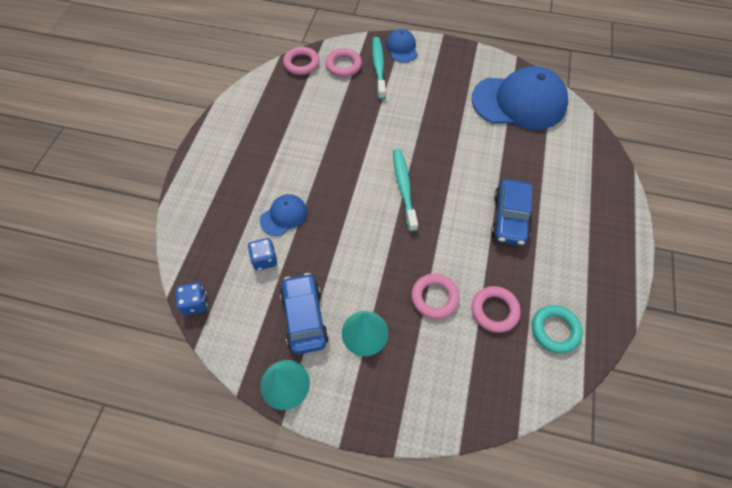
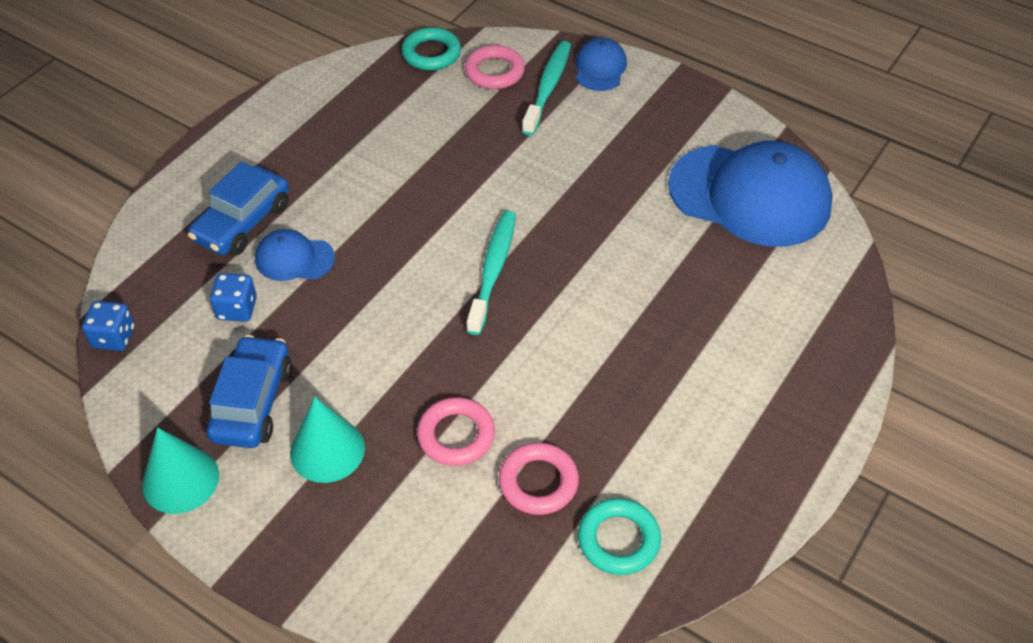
camera: 20 degrees right, 10 degrees down
(284, 216) = (294, 258): blue cap -> blue cap turned 150 degrees counterclockwise
(301, 63) = (431, 53): pink ring -> turquoise ring
(509, 218) = (636, 360): blue car -> blue car (243, 222)

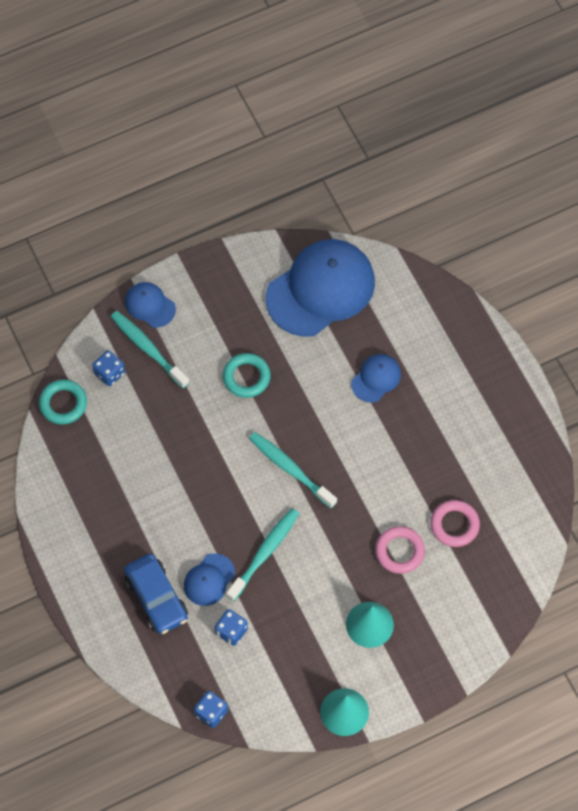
camera: 60 degrees left, 15 degrees up
(252, 402) = (311, 651): blue car -> none
(362, 295) = (264, 553): none -> turquoise toothbrush
(494, 72) = (109, 373): pink ring -> blue dice
(618, 540) = (511, 505): turquoise ring -> turquoise ring (246, 377)
(681, 299) = (376, 378): none -> blue cap

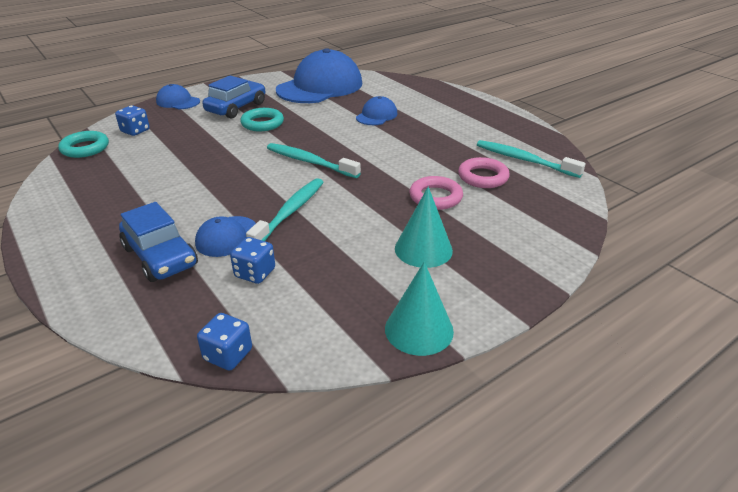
camera: 10 degrees left, 30 degrees down
(148, 349) = (173, 118): turquoise toothbrush -> turquoise toothbrush (524, 160)
(218, 332) = (236, 107): none -> blue car

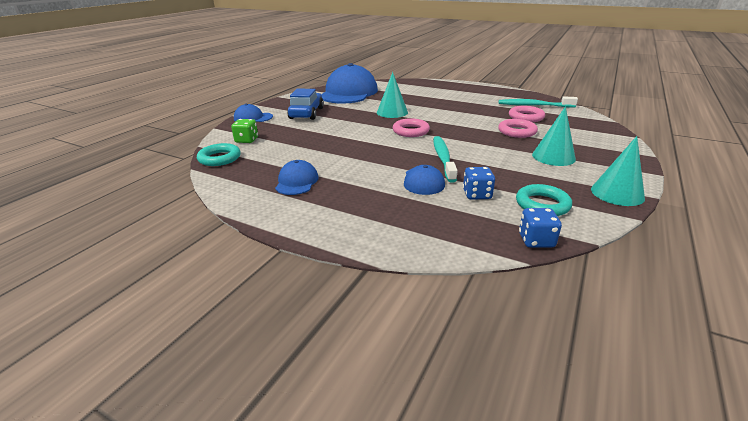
camera: 25 degrees left, 5 degrees down
(135, 131) = (246, 140): blue dice -> green dice
(160, 256) = (396, 204): blue car -> none
(262, 123) = (341, 118): turquoise ring -> turquoise ring (542, 204)
(310, 162) = (411, 131): turquoise toothbrush -> pink ring
(328, 128) = (392, 112): none -> turquoise cone
(376, 115) = (412, 101): blue cap -> blue cap (297, 181)

